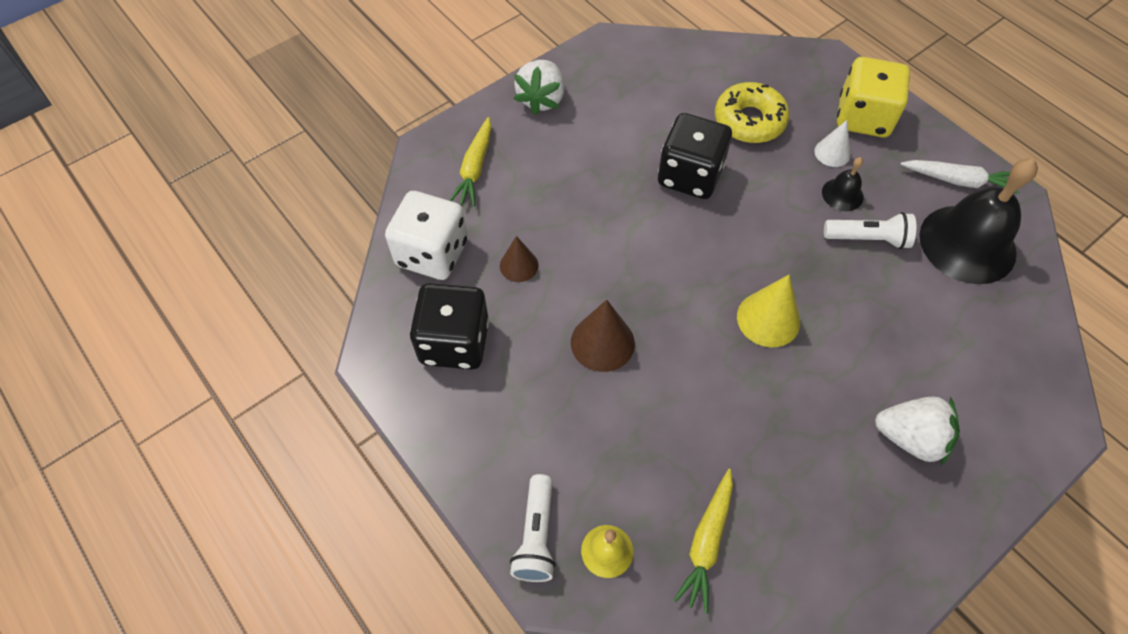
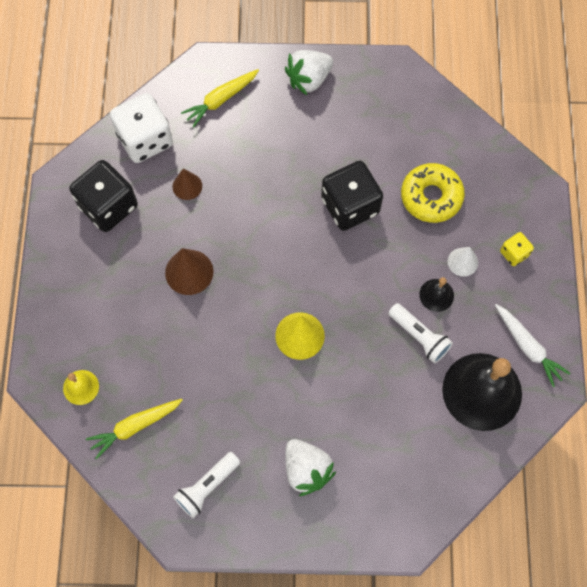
camera: 40 degrees right, 10 degrees up
(536, 536) = (53, 349): white flashlight -> white flashlight (207, 487)
(863, 117) = (514, 253): yellow dice -> yellow dice, size x0.48

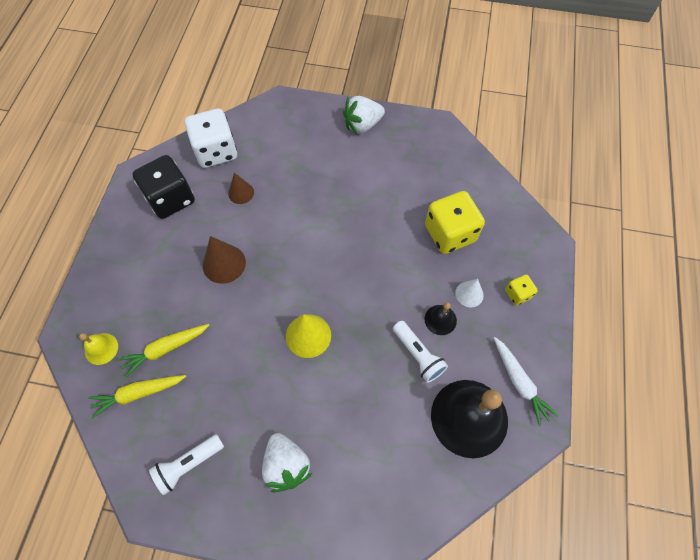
camera: 10 degrees right, 5 degrees down
(221, 100) = (286, 130): yellow carrot -> yellow carrot (166, 349)
(350, 206) = (377, 230): black dice -> none
(431, 197) = (450, 233): yellow donut -> yellow dice

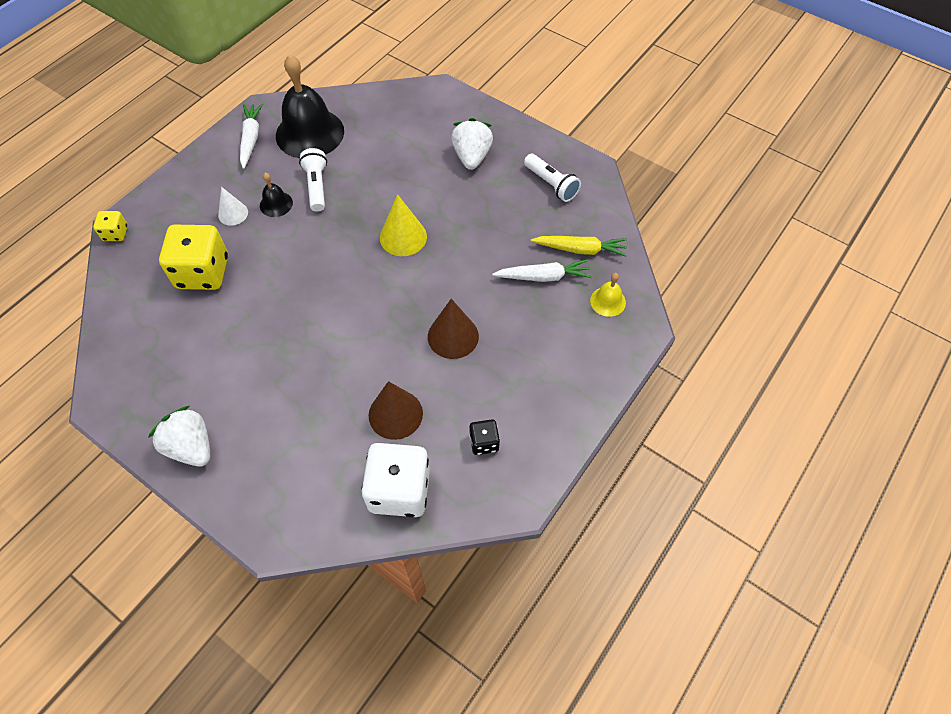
camera: 155 degrees left, 5 degrees down
(166, 349) = (543, 277): yellow carrot -> white carrot
(171, 199) = (484, 442): black dice -> black dice, size x0.48
(188, 464) = (551, 184): white flashlight -> white flashlight turned 60 degrees clockwise
(241, 193) = (395, 414): brown cone -> brown cone, size x1.57
(362, 125) = (191, 446): white strawberry -> white strawberry turned 135 degrees counterclockwise
(517, 294) = (191, 197): yellow dice -> yellow dice (116, 233)

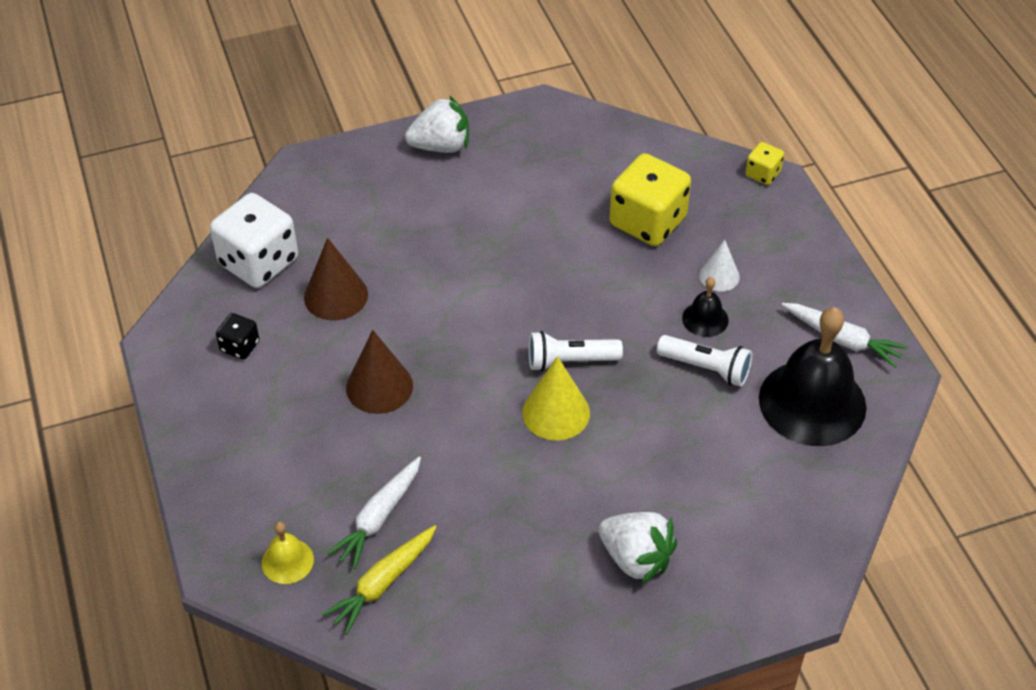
camera: 125 degrees right, 10 degrees down
(551, 184) = (513, 622): white flashlight -> white flashlight (569, 361)

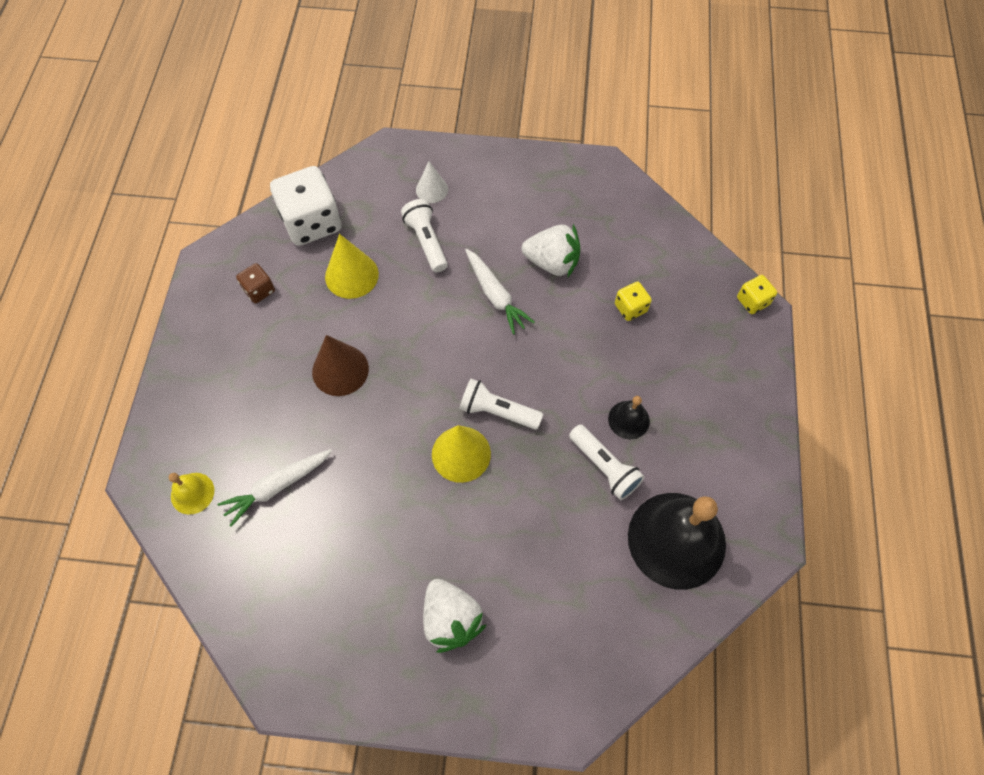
camera: 25 degrees right, 15 degrees up
(240, 346) = (259, 290): black dice -> brown dice
(336, 295) = (351, 275): brown cone -> yellow cone
(383, 583) = (249, 546): yellow carrot -> none
(398, 236) = (426, 241): none -> white flashlight
(441, 146) = (502, 173): white strawberry -> white strawberry (552, 262)
(648, 222) = (630, 308): yellow dice -> yellow dice, size x0.48
(719, 276) = (662, 384): white cone -> white cone (432, 189)
(842, 339) = (735, 490): white carrot -> white carrot (495, 295)

